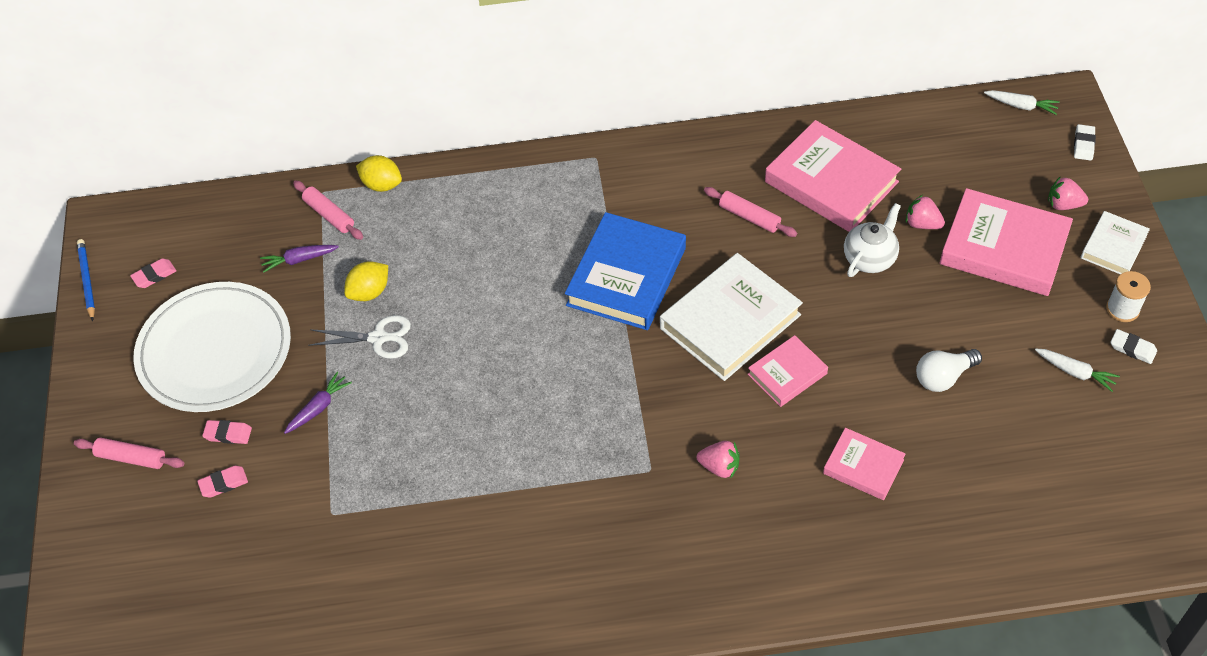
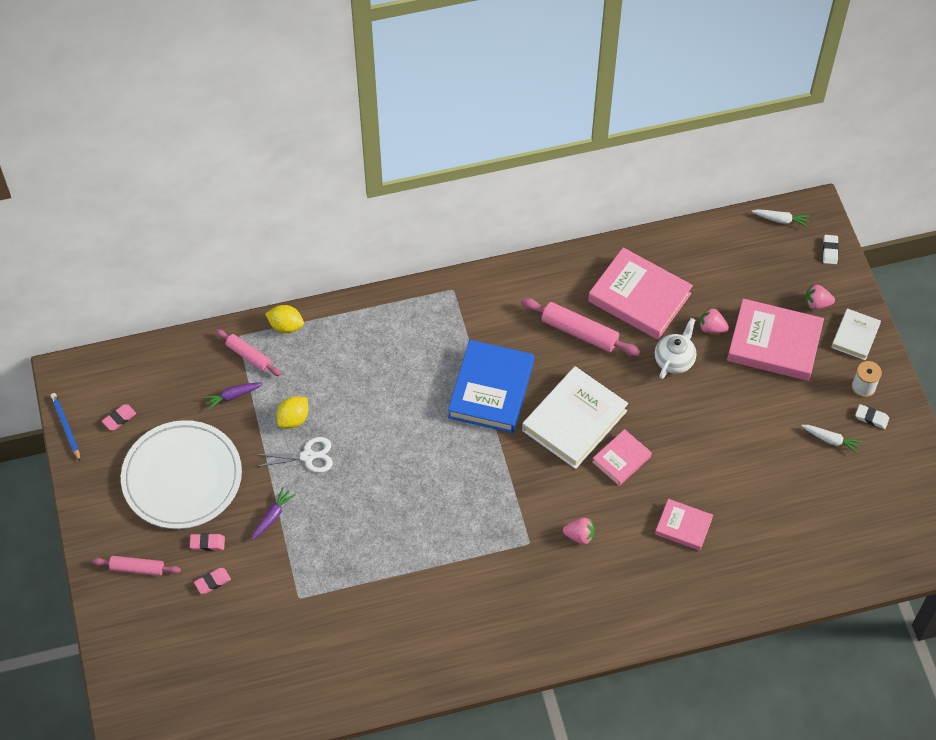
camera: 10 degrees left, 5 degrees up
(749, 217) = (579, 332): pink rolling pin -> pink rolling pin, size x1.57
(943, 377) = (736, 452): white light bulb -> none

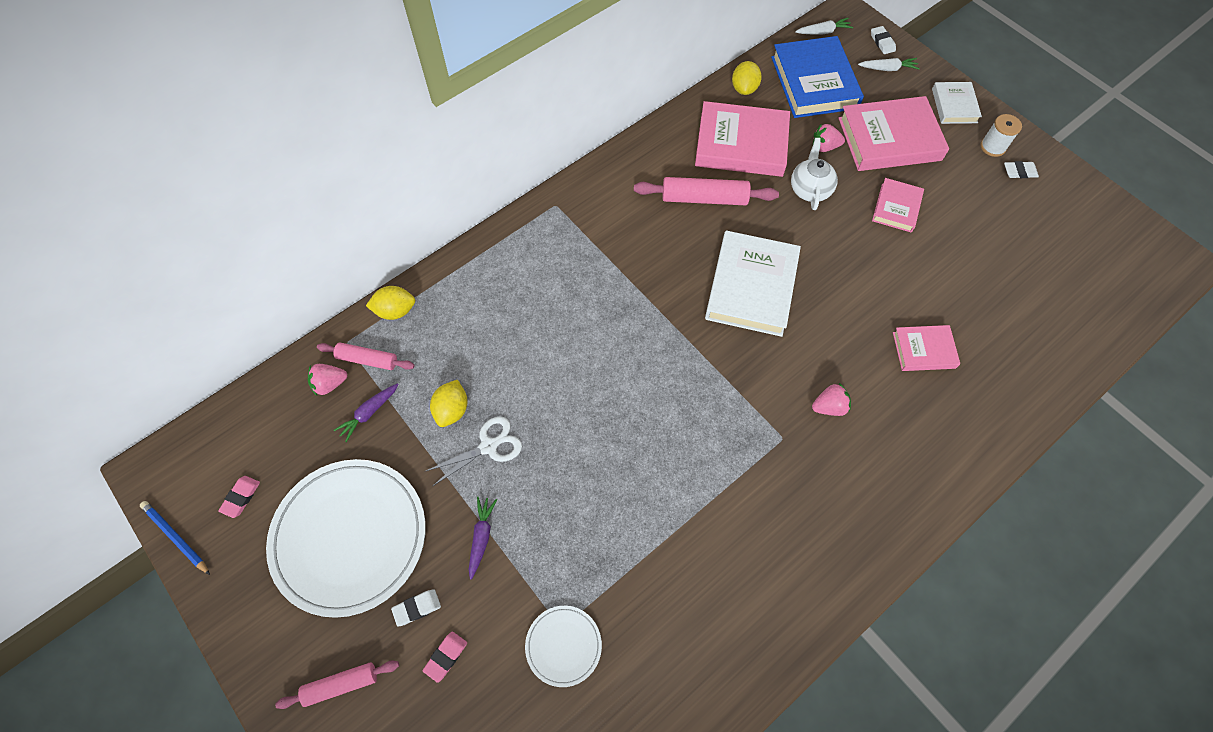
camera: 25 degrees left, 5 degrees up
(207, 543) = (417, 608): pink eraser -> white eraser
(294, 610) = (563, 646): none -> white plate
(491, 390) = (650, 290): blue book -> blue book (814, 82)
(621, 459) = (821, 307): pink book -> pink book (896, 208)
(673, 247) = (744, 89): none -> yellow lemon
(817, 303) = (902, 90): pink strawberry -> pink strawberry (330, 384)
(831, 440) = (999, 206): white carrot -> white carrot (888, 69)

